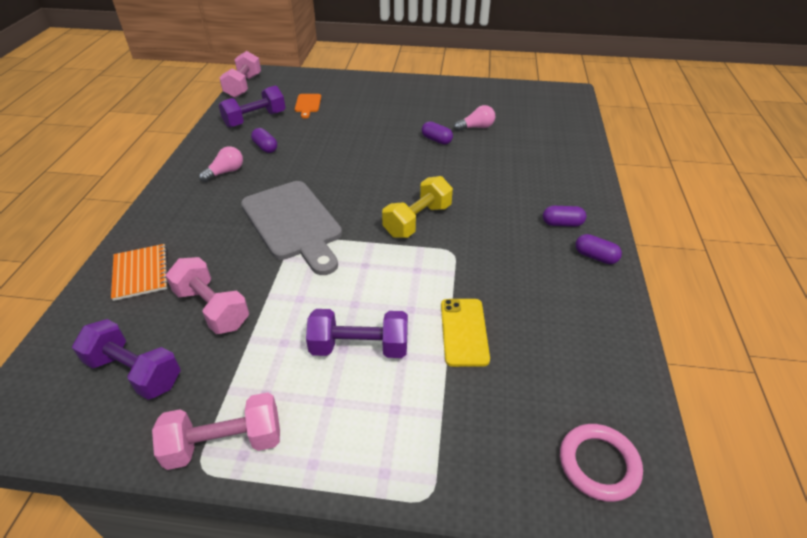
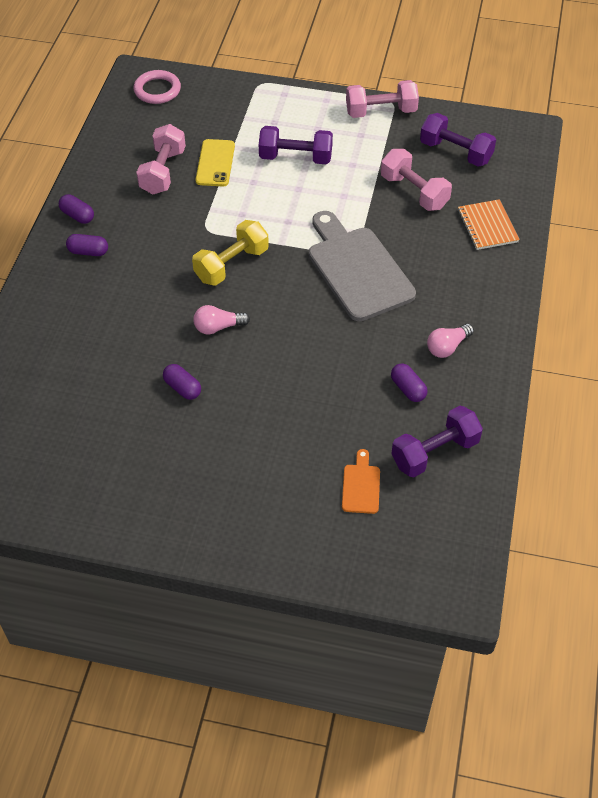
camera: 175 degrees left, 10 degrees up
(243, 86) = (475, 550): pink dumbbell -> pink dumbbell (163, 172)
(476, 127) = (121, 411): pink light bulb -> pink light bulb (218, 327)

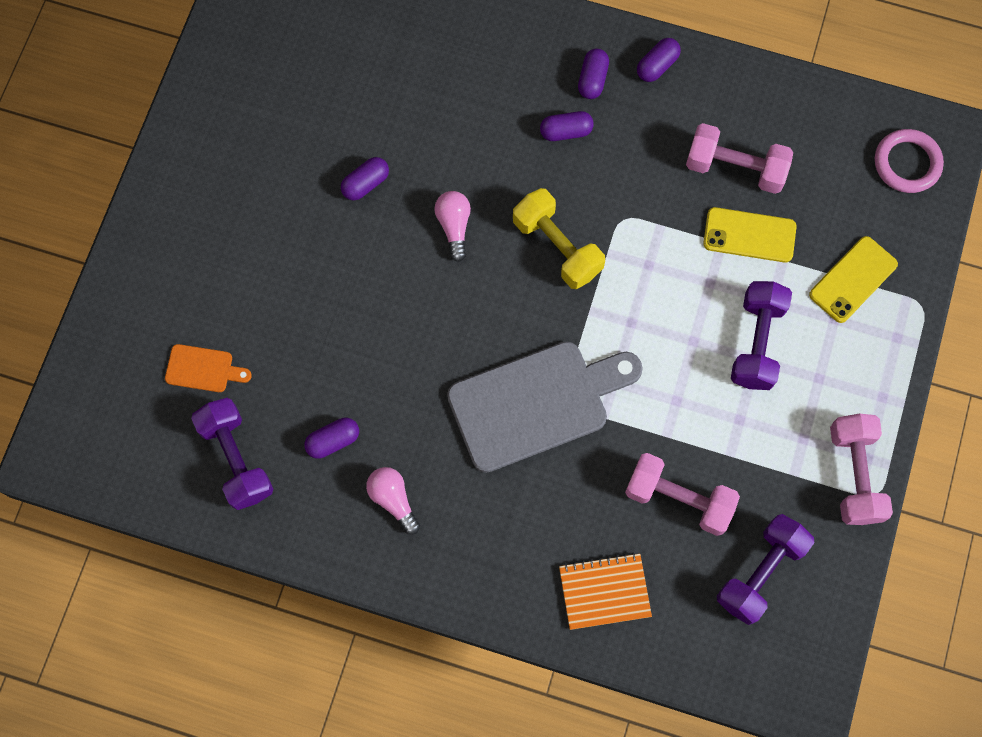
camera: 95 degrees right, 20 degrees up
(133, 265) = (566, 131): none -> purple capsule
(244, 114) = (853, 279): none -> yellow phone
(414, 192) = (678, 498): pink dumbbell -> pink dumbbell turned 60 degrees clockwise

